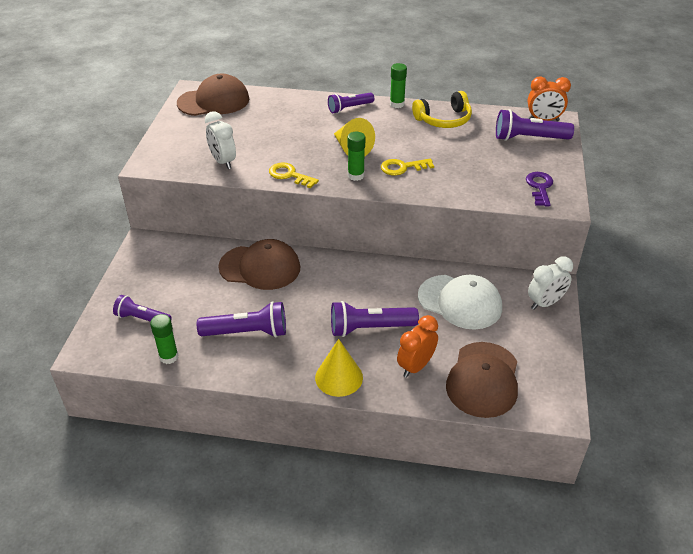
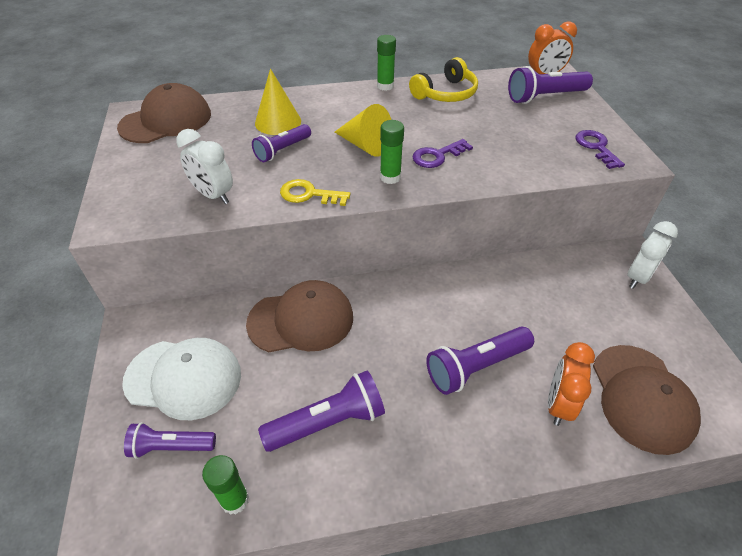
camera: 20 degrees left, 5 degrees up
(339, 377) = (478, 453): yellow cone -> yellow cone (278, 122)
(349, 108) = (335, 100): purple flashlight -> purple flashlight (282, 150)
(402, 167) = (437, 156): yellow key -> purple key
(460, 302) = (553, 301): white cap -> white cap (183, 378)

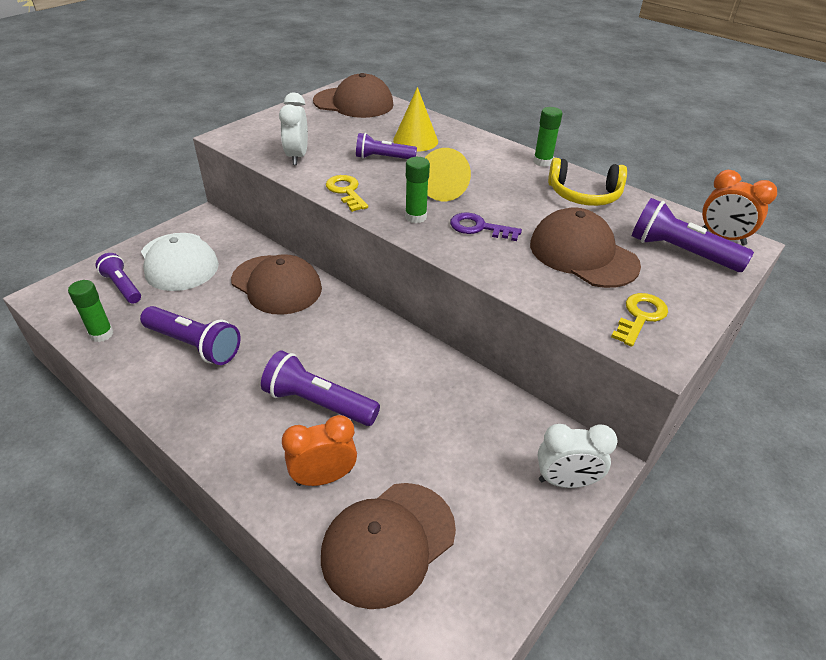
camera: 50 degrees right, 5 degrees down
(513, 131) = (583, 254): none -> brown cap
(596, 147) = (640, 316): purple key -> yellow key

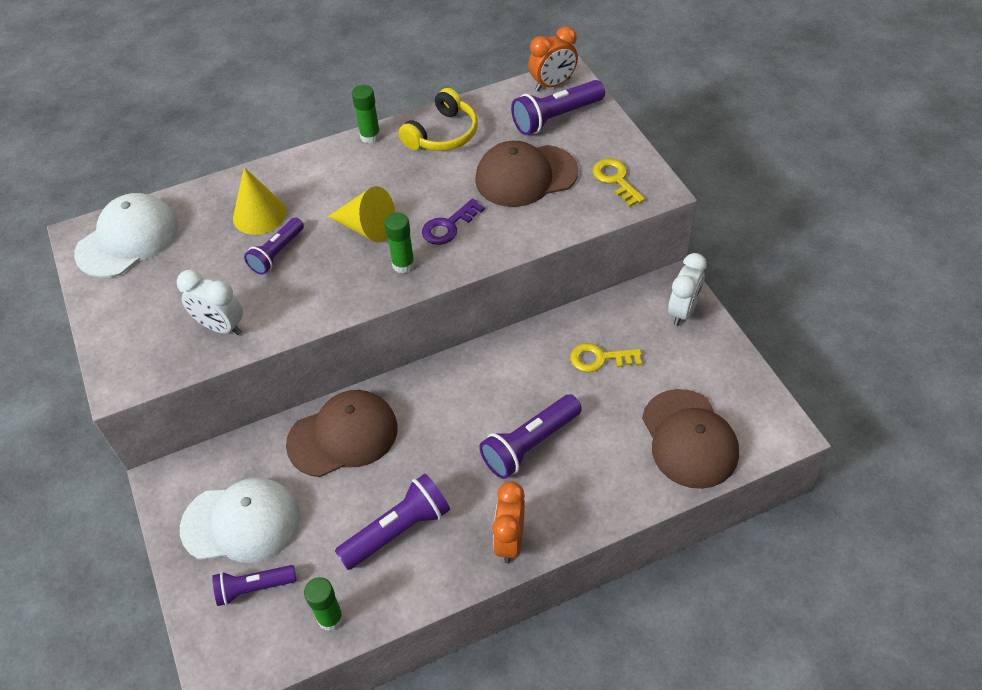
camera: 60 degrees left, 10 degrees up
(324, 477) = (612, 463): orange clock -> orange clock (510, 541)
(346, 191) = (323, 304): yellow key -> yellow key (599, 358)
(353, 103) = (128, 239): brown cap -> white cap

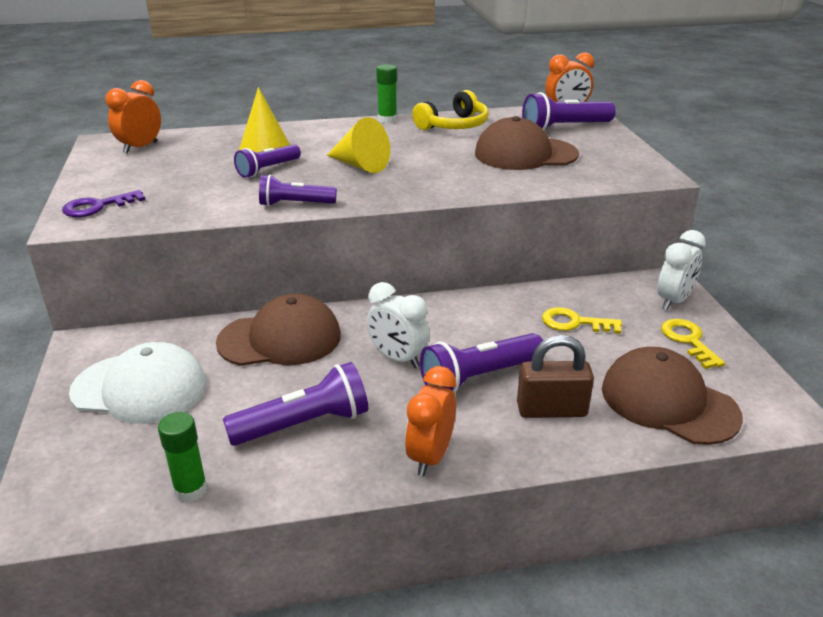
camera: 10 degrees right, 20 degrees down
(128, 239) = (140, 148): white cap -> orange clock
(221, 327) = (188, 203): white clock -> white clock (398, 358)
(254, 588) = (121, 446): purple flashlight -> purple flashlight (295, 204)
(403, 264) = (385, 189): green glue stick -> none
(448, 226) = (439, 173): purple key -> purple key (97, 207)
(596, 469) = (551, 410): none -> brown padlock
(615, 180) = (616, 165): yellow key -> yellow key (688, 340)
(689, 439) = (668, 402): brown cap -> brown cap turned 135 degrees clockwise

